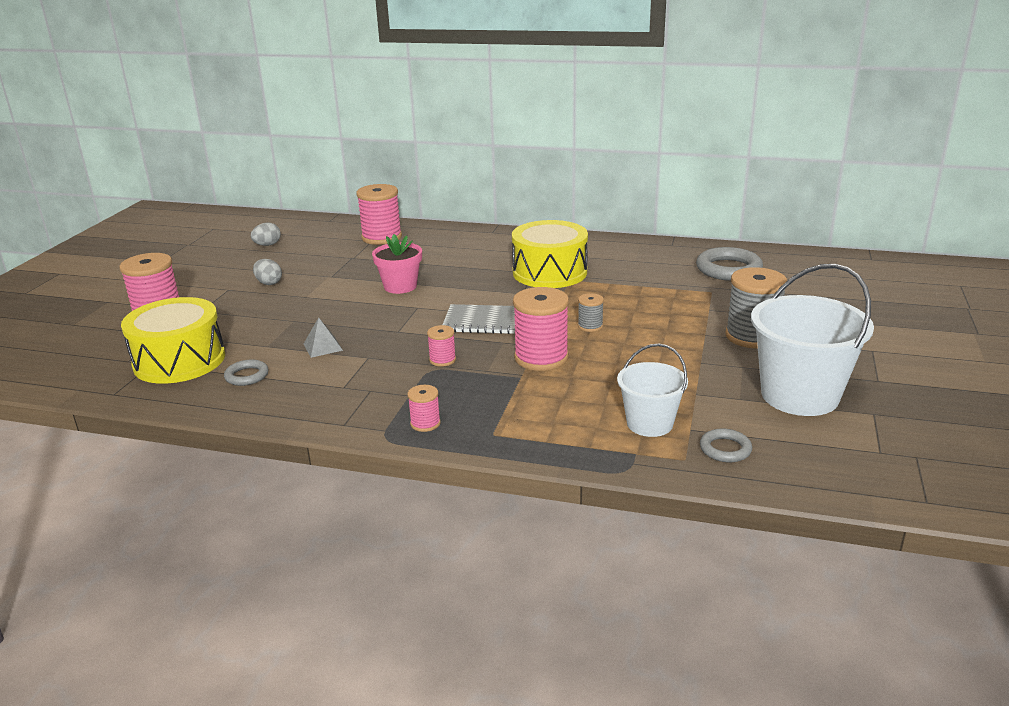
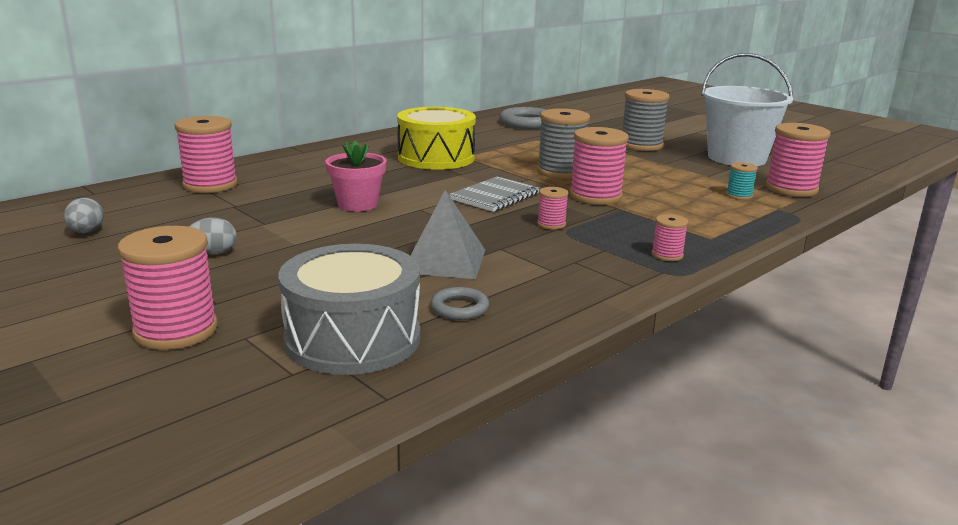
camera: 60 degrees left, 5 degrees down
(179, 360) = (353, 338): yellow drum -> grey drum
(323, 347) = (444, 261): grey pyramid -> grey pyramid, size x1.79
(590, 326) = (561, 172): grey spool -> grey spool, size x2.02
(649, 424) = (739, 196): white bucket -> turquoise spool
(725, 449) = (791, 189): grey ring -> pink spool

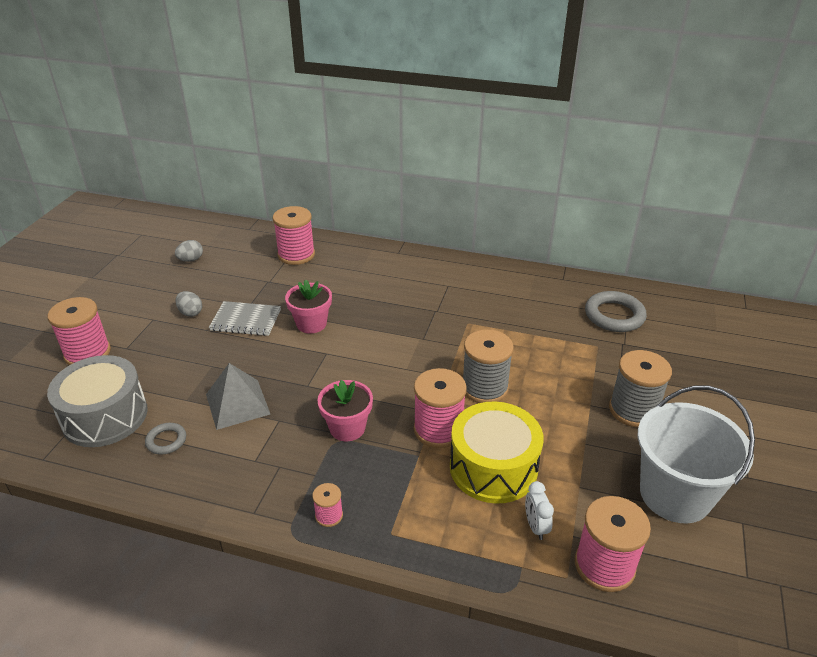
camera: 60 degrees right, 15 degrees up
(436, 158) = (449, 311): yellow drum -> yellow drum (493, 467)
(495, 196) = (385, 376): grey notebook -> grey notebook (246, 320)
(551, 224) = (347, 428): pink spool -> pink flower pot
(739, 196) = (535, 526): turquoise spool -> white clock

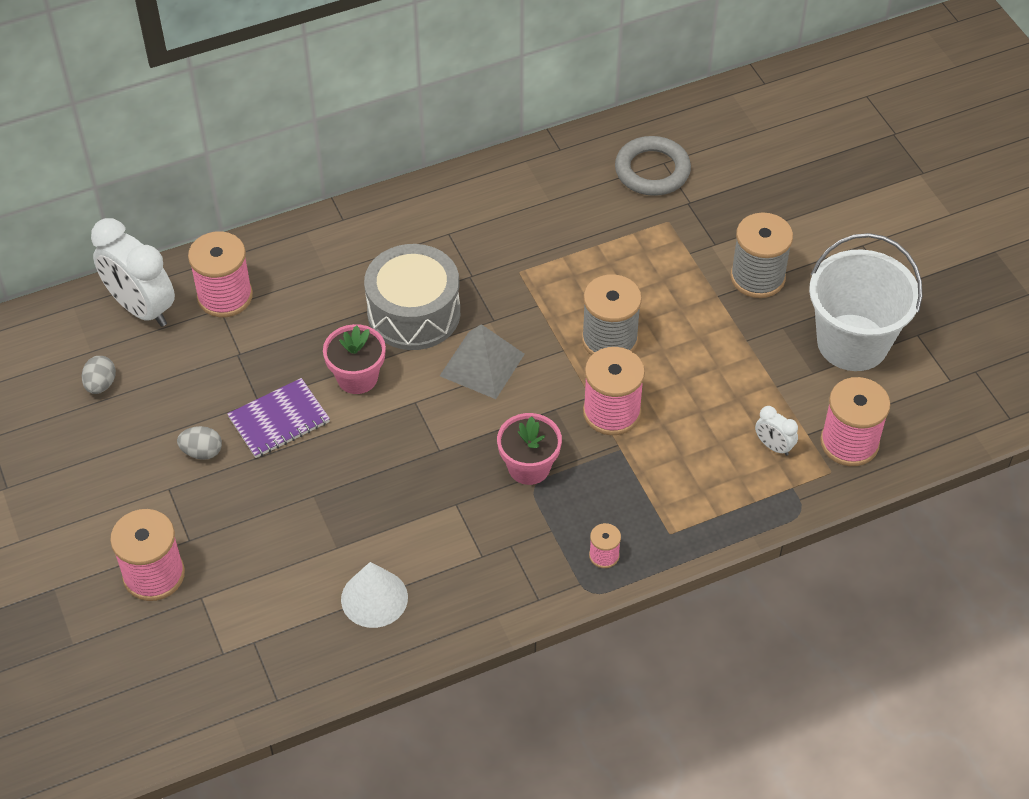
camera: 40 degrees left, 15 degrees up
(105, 416) = (277, 620): grey drum -> grey drum (414, 313)
(166, 441) = (374, 598): grey ring -> white cone
(237, 404) = (395, 516): grey pyramid -> grey pyramid (482, 365)
(246, 320) = (279, 420): grey notebook -> purple notebook
(252, 240) = (141, 308): none -> white clock
(493, 467) = (693, 416): yellow drum -> none

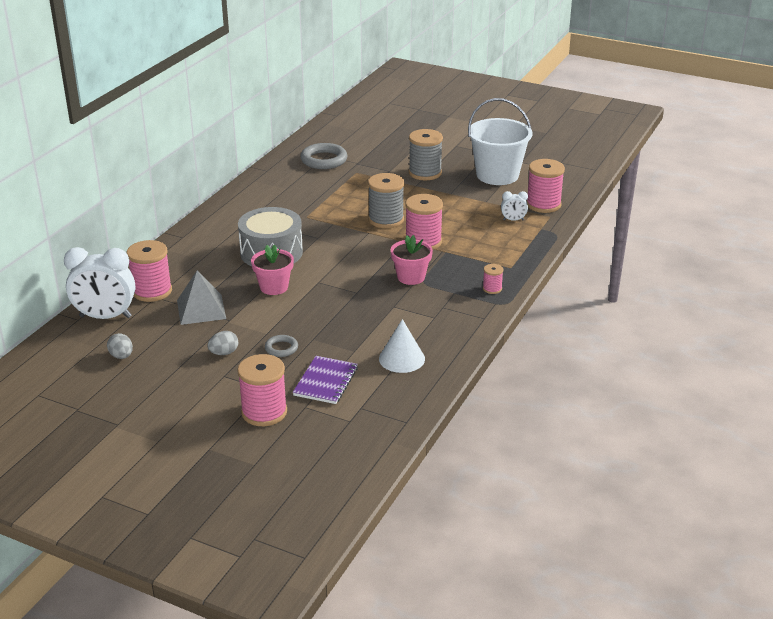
camera: 40 degrees left, 20 degrees down
(266, 487) = (281, 348): none -> grey ring
(279, 420) = (252, 321): purple notebook -> purple notebook (325, 381)
(482, 365) = (334, 254): grey pyramid -> grey pyramid (201, 309)

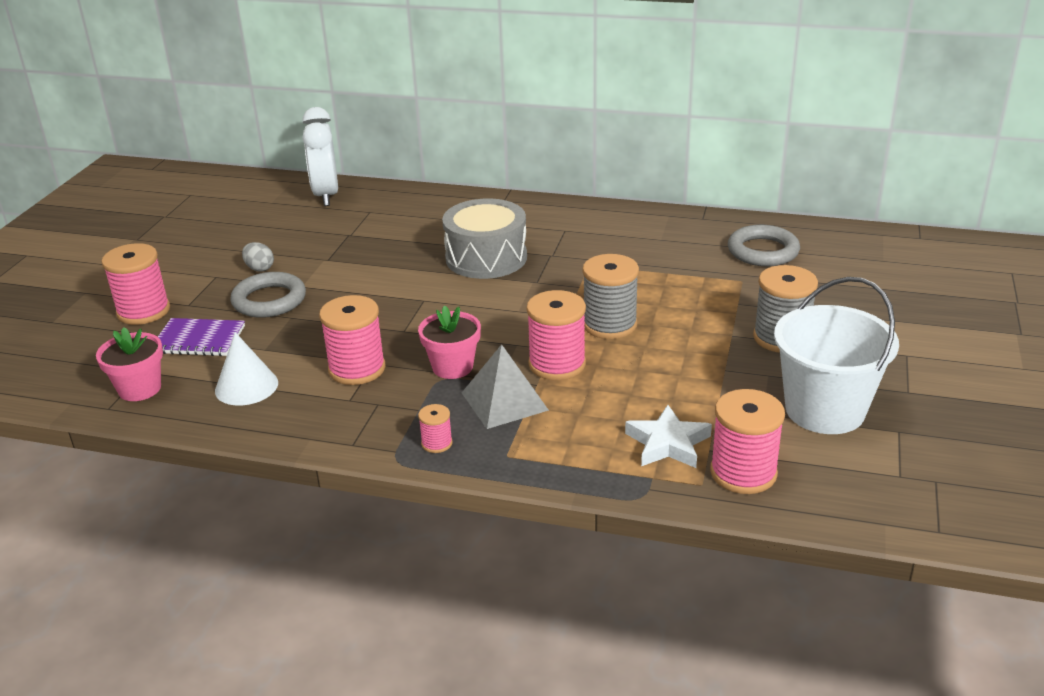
camera: 80 degrees right, 0 degrees up
(121, 356) = (253, 217): grey egg -> none
(152, 291) = (380, 207): pink spool -> pink spool (357, 369)
(201, 309) = (347, 240): grey pyramid -> grey pyramid (504, 401)
(274, 287) = (404, 273): pink flower pot -> pink flower pot (140, 389)
(281, 348) = (269, 300): grey ring -> grey ring, size x1.83
(513, 220) = (668, 443): white clock -> white star

